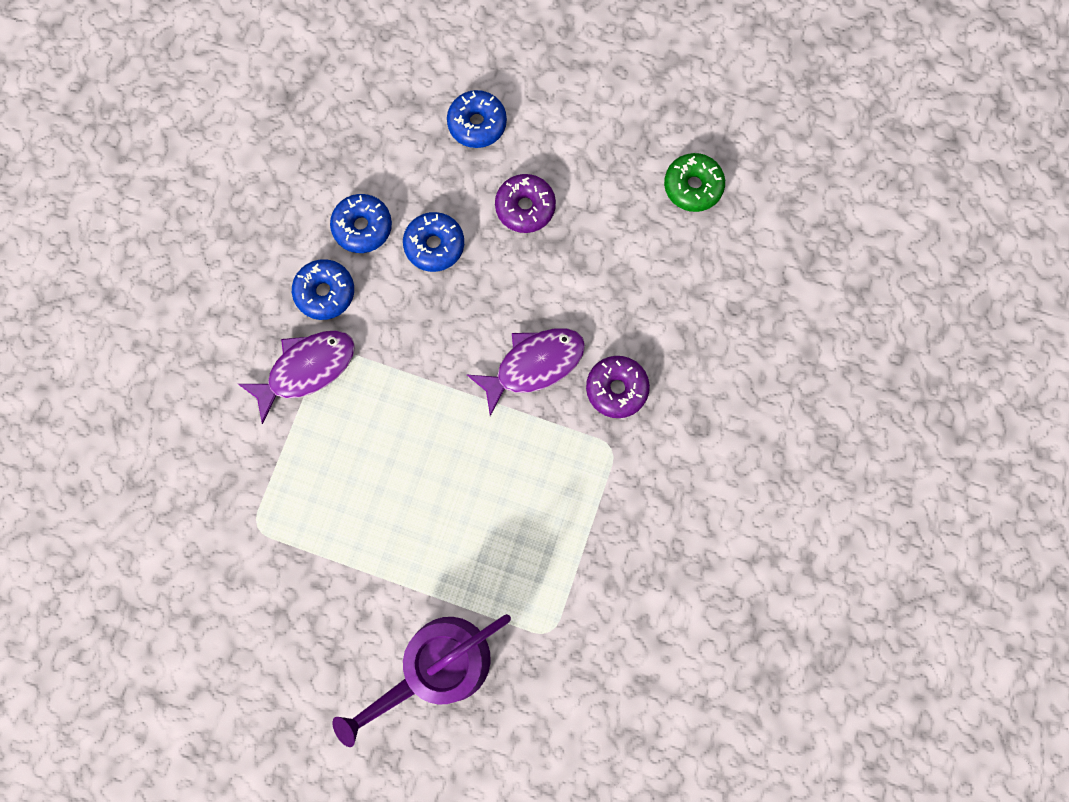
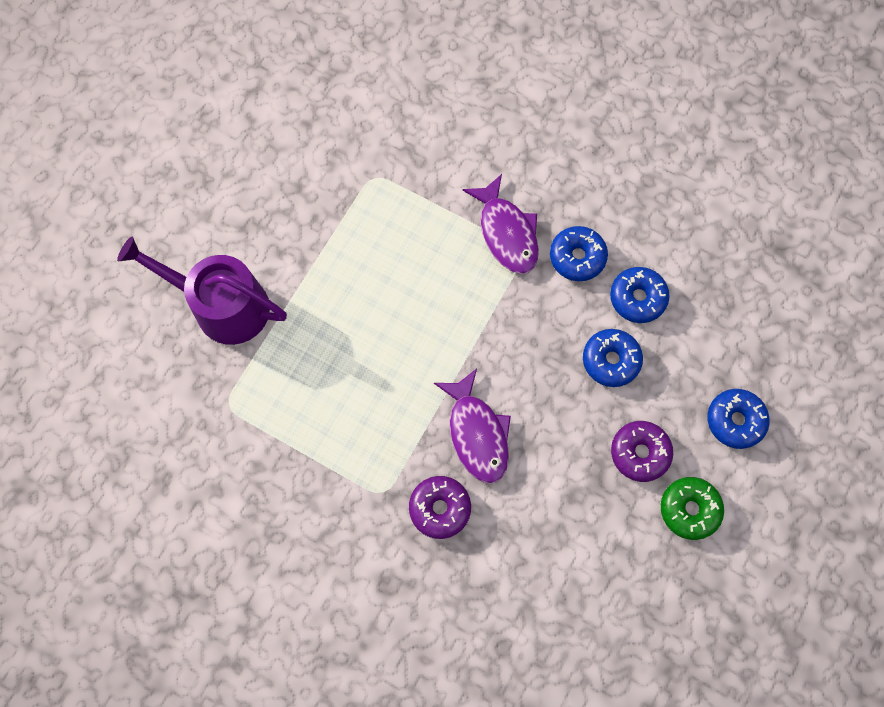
camera: 100 degrees right, 5 degrees down
(438, 666) = (222, 306): purple watering can -> purple watering can turned 45 degrees counterclockwise
(693, 186) = (642, 631): green donut -> green donut (689, 509)

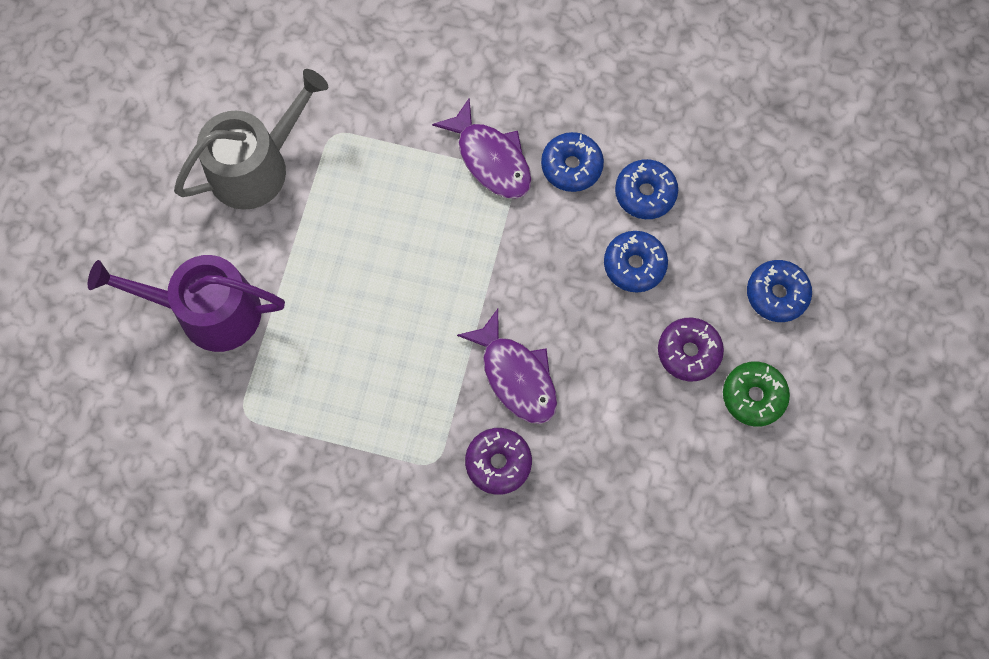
camera: 15 degrees left, 0 degrees up
(299, 188) = (256, 166): none -> grey watering can

